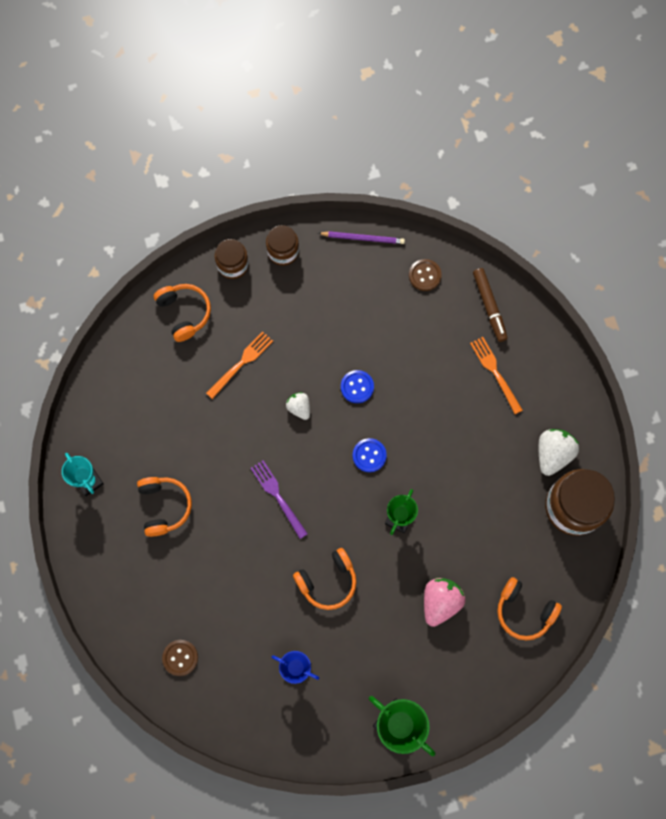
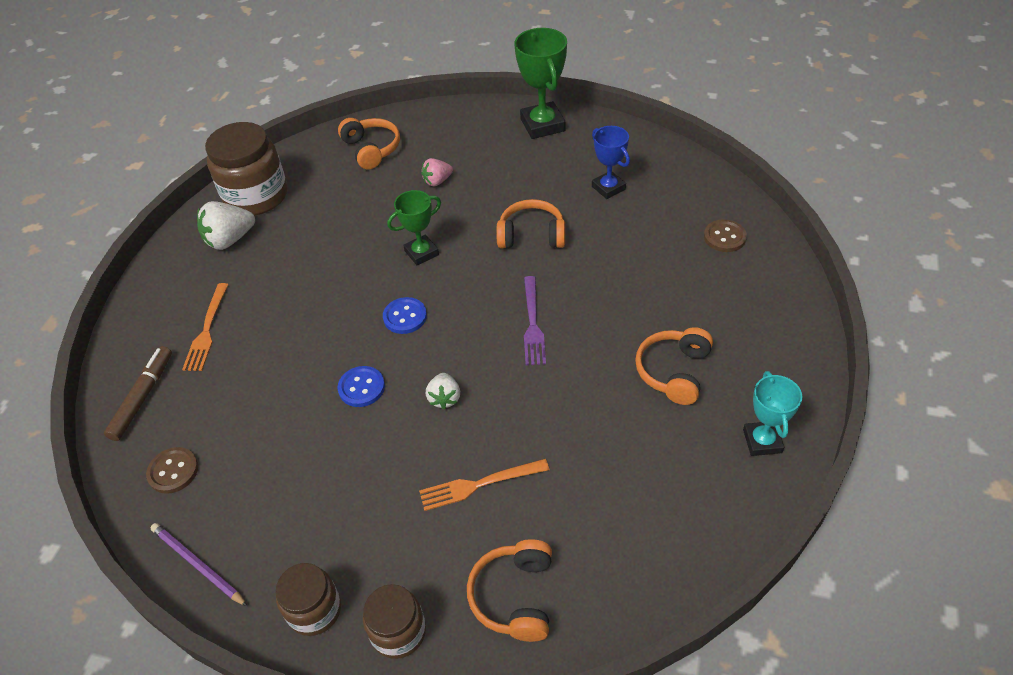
camera: 145 degrees left, 25 degrees down
(440, 602) = (437, 181): pink strawberry -> pink strawberry, size x0.61

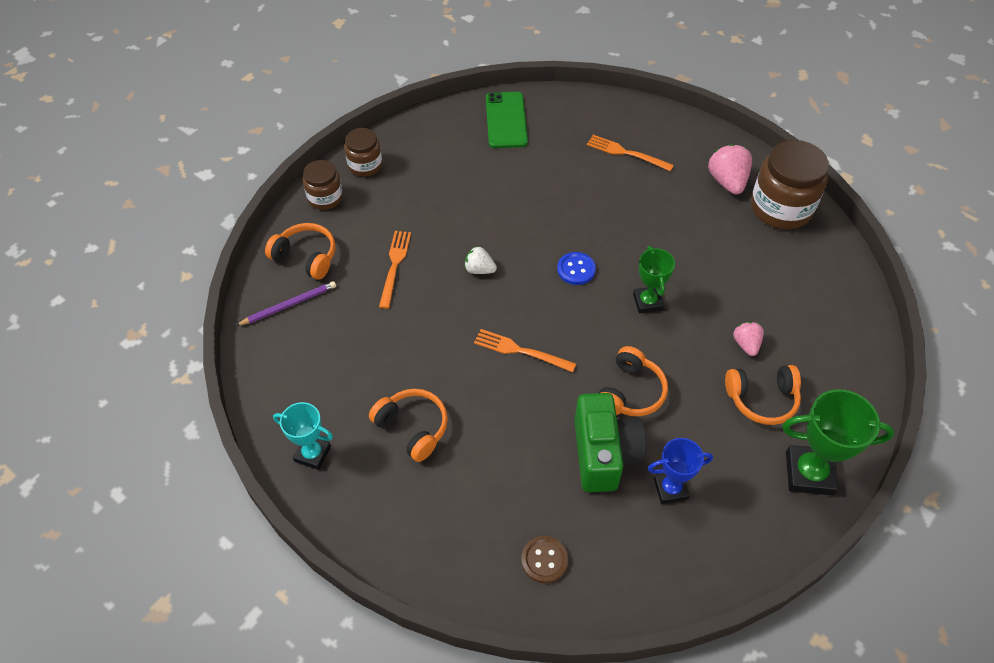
camera: 110 degrees right, 5 degrees up
(143, 397) = (578, 113): brown marker -> none
(173, 471) = (506, 120): brown button -> green phone
(197, 565) = (430, 122): purple pencil -> purple pencil (289, 305)
(230, 240) = (727, 181): white strawberry -> pink strawberry
(361, 387) = (518, 225): blue button -> none
(371, 149) = (821, 306): orange headphones -> orange headphones (762, 399)
(533, 324) = (519, 350): purple fork -> orange fork
(605, 233) = (604, 454): none -> green camera

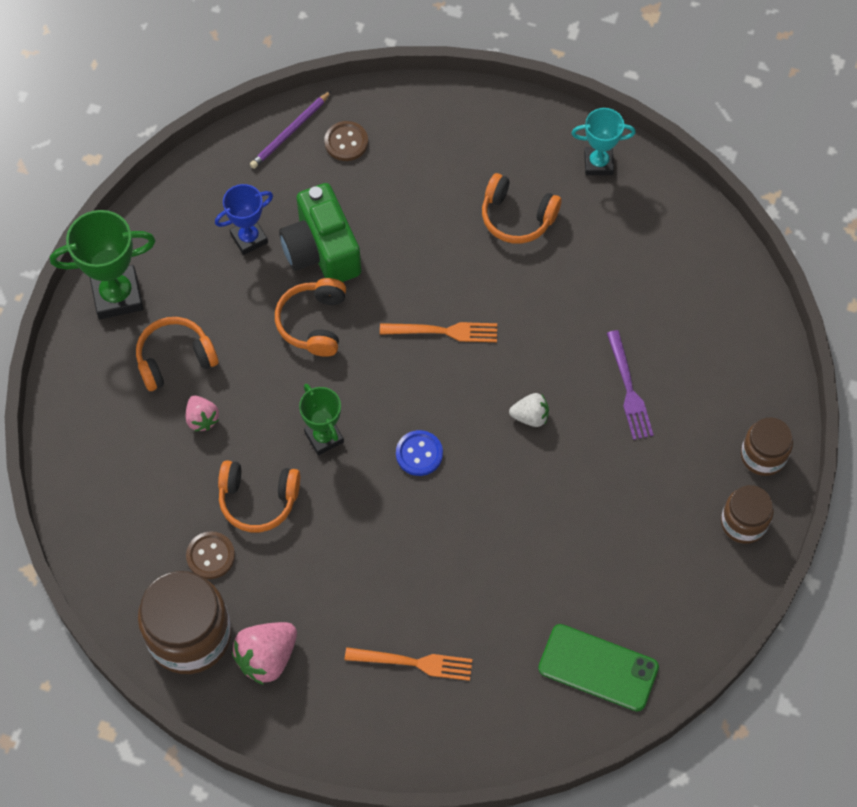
camera: 160 degrees right, 10 degrees up
(289, 305) = (716, 303): purple pencil -> purple pencil (290, 132)
(306, 257) = (734, 367): orange headphones -> orange headphones (258, 499)
(394, 265) = (629, 390): orange fork -> purple fork
(506, 120) = (598, 667): green phone -> green phone turned 45 degrees counterclockwise
(727, 181) = (267, 657): pink strawberry -> pink strawberry turned 75 degrees clockwise
(756, 249) = (210, 556): none -> brown button

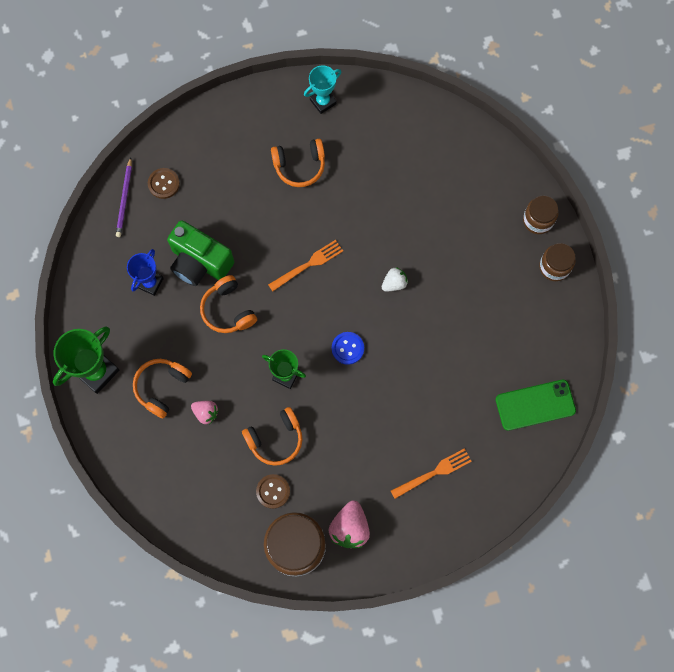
camera: 35 degrees left, 10 degrees up
(629, 390) = (438, 230): purple fork -> none

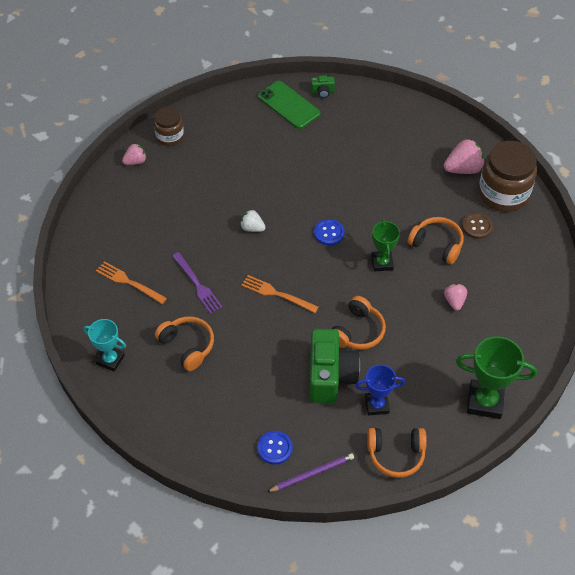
camera: 120 degrees left, 20 degrees down
(162, 387) = (459, 344): orange headphones -> orange headphones (396, 454)
(164, 184) = (275, 448): brown button -> blue button
(357, 204) = (198, 285): none -> purple fork
(434, 472) = (383, 139): orange fork -> orange fork (128, 282)
(535, 450) = (322, 92): none -> green camera
(538, 220) = (135, 161): brown jar -> pink strawberry

